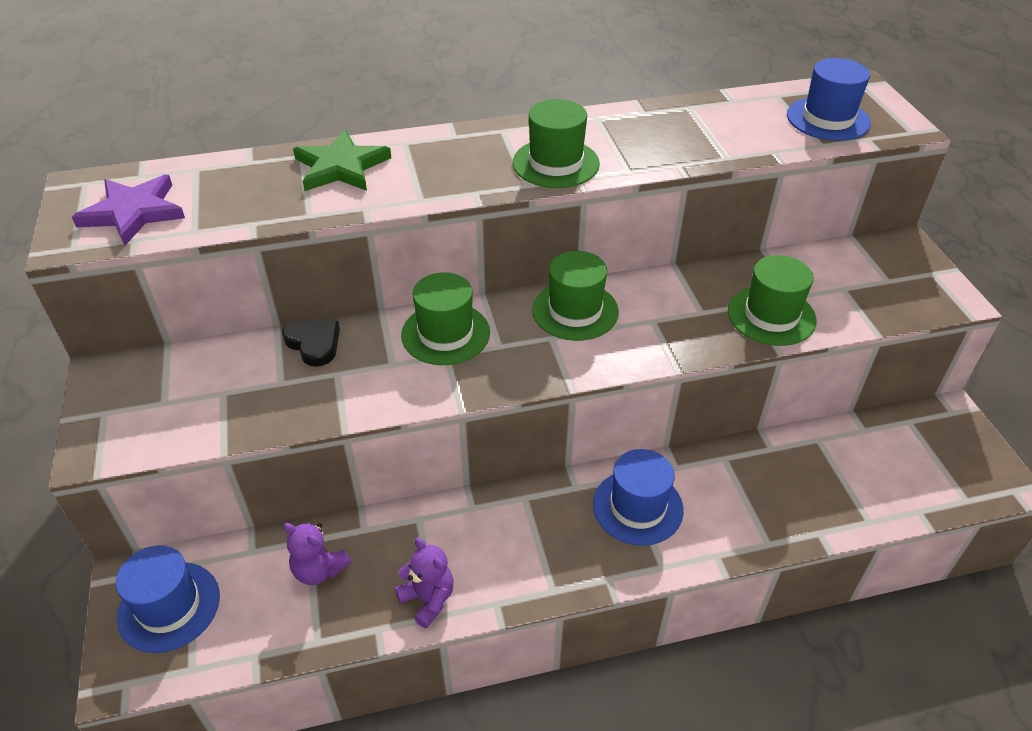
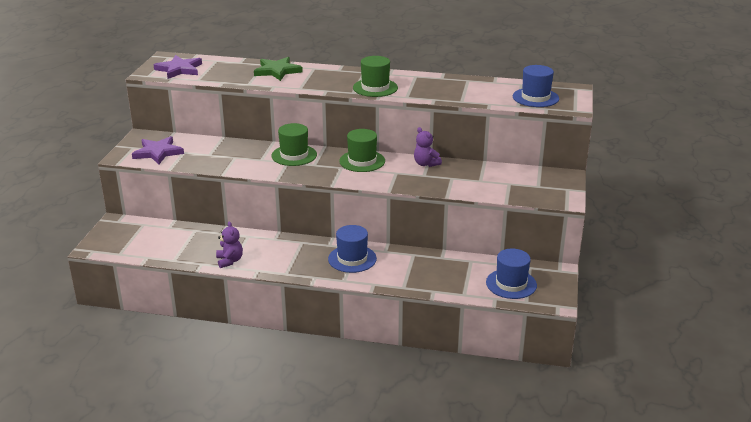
camera: 25 degrees right, 15 degrees down
(168, 411) = (158, 152): none -> purple star
(169, 606) = (124, 234): blue hat -> blue hat (511, 284)
(314, 343) = (234, 145): black heart -> none
(319, 570) = (192, 240): purple teddy bear -> purple teddy bear (426, 164)
(771, 315) = (458, 184): green hat -> none

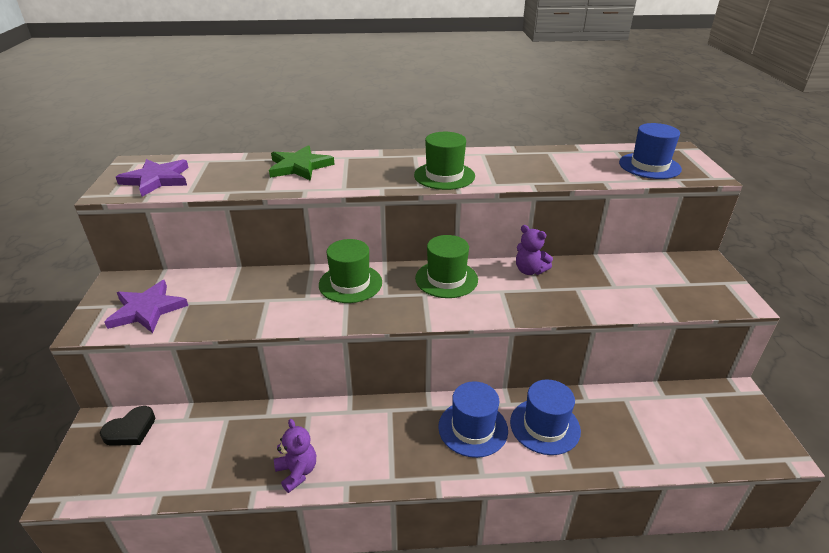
camera: 15 degrees left, 5 degrees up
(135, 227) = (130, 430): none -> black heart
(511, 284) = (702, 430): blue hat -> blue hat (545, 426)

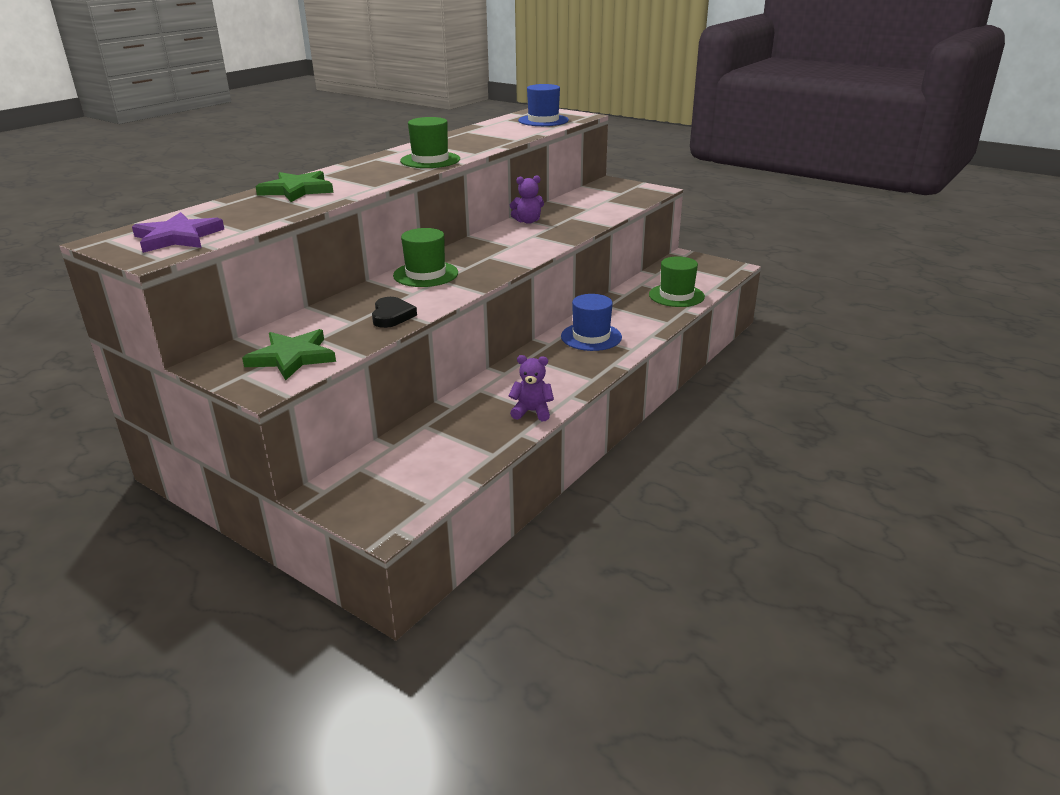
camera: 50 degrees left, 5 degrees down
(130, 430) = (360, 477): black heart -> black heart (392, 316)
(147, 310) = (292, 357): purple star -> green star
(446, 279) = (486, 245): green hat -> green hat (676, 295)
(545, 426) = (624, 315): blue hat -> none

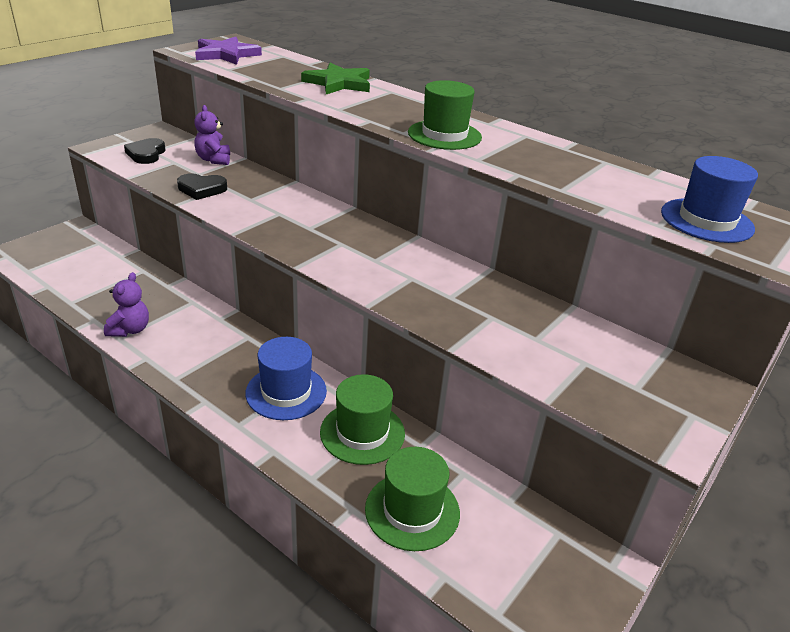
camera: 90 degrees right, 5 degrees up
(292, 357) = (146, 154): green star -> black heart
(425, 274) = (298, 207): green hat -> green hat (362, 432)
(528, 221) = (471, 279): purple teddy bear -> purple teddy bear (214, 160)

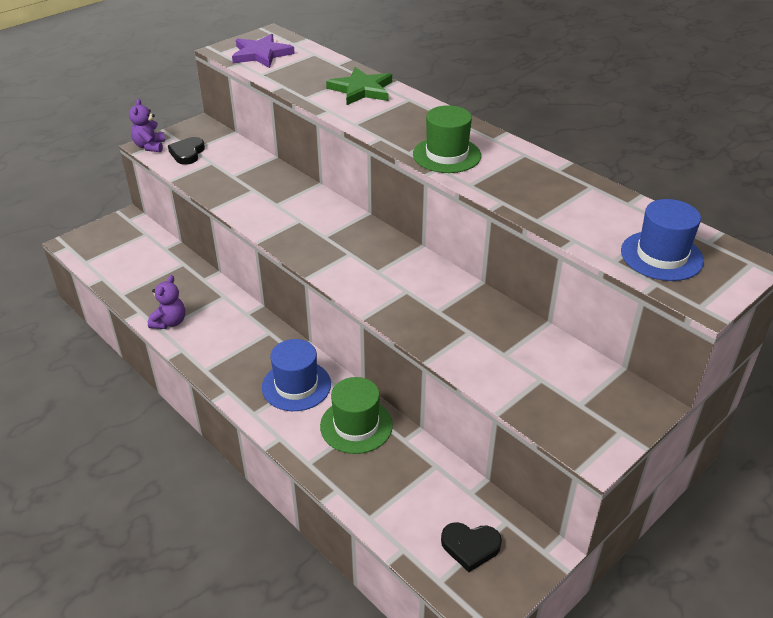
camera: 10 degrees right, 5 degrees up
(202, 189) = (233, 193): black heart -> black heart (470, 547)
(214, 160) = (247, 159): purple teddy bear -> purple teddy bear (150, 146)
(412, 510) = (387, 495): green hat -> none

